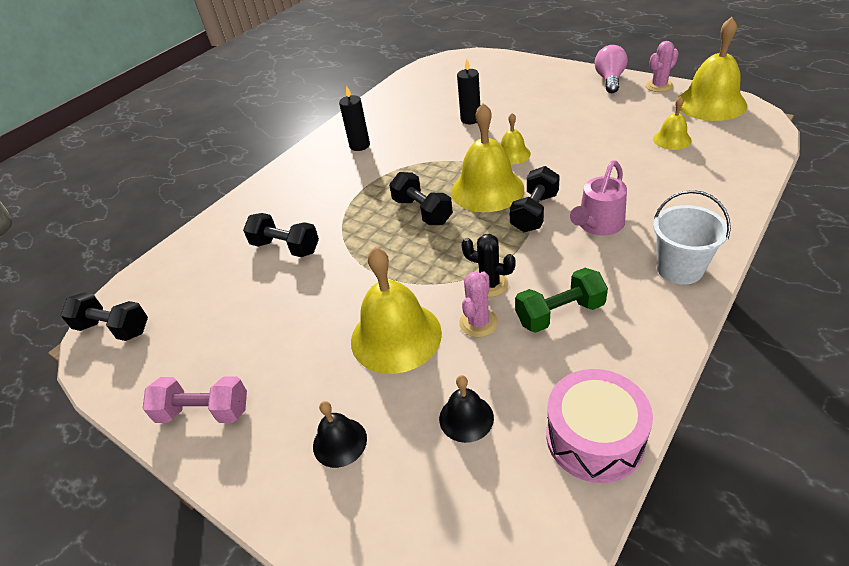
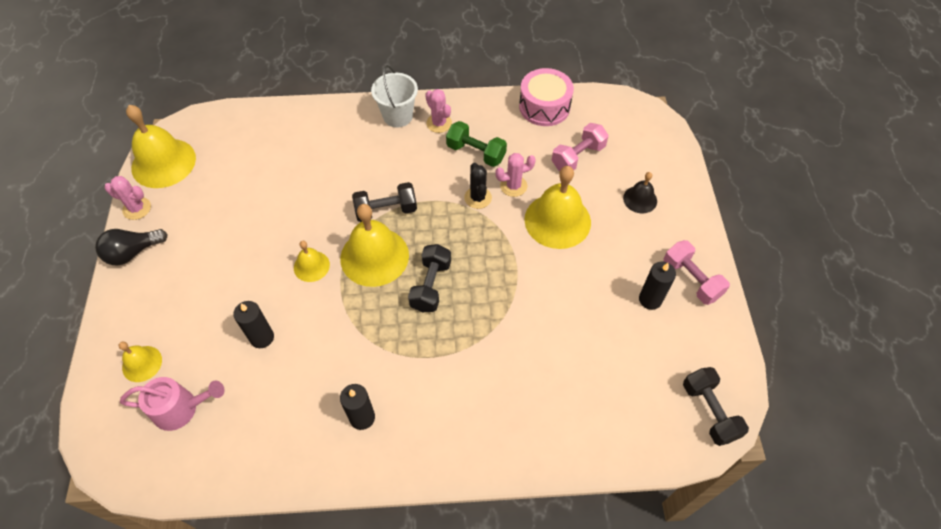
camera: 135 degrees left, 15 degrees up
(233, 357) = (650, 299): none -> black candle
(285, 247) = (541, 358): black dumbbell -> none
(466, 418) = (578, 157): black bell -> pink dumbbell
(598, 225) = (378, 169): pink watering can -> pink watering can (181, 408)
(609, 80) = (132, 252): pink light bulb -> black light bulb
(639, 301) = (439, 123): none -> pink cactus
(672, 139) = (237, 168): yellow bell -> yellow bell (142, 363)

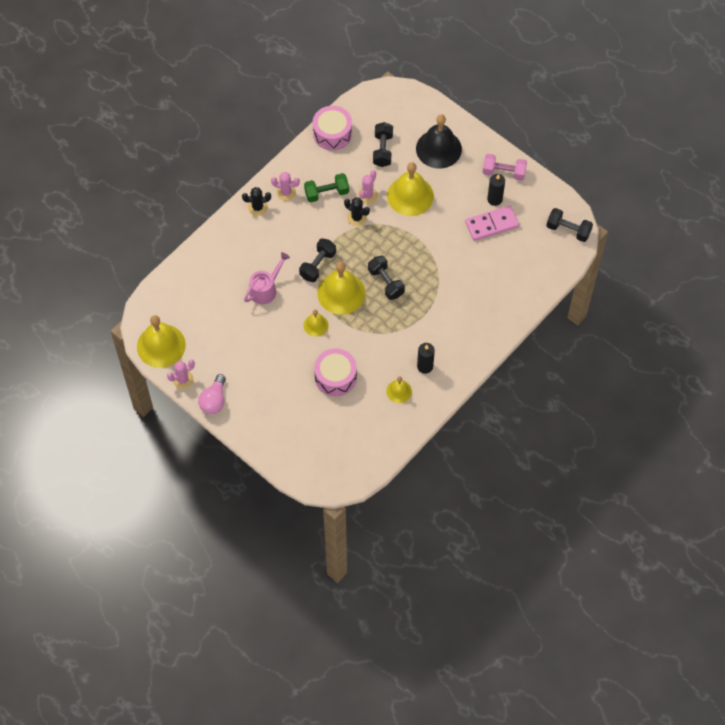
camera: 45 degrees left, 5 degrees up
(132, 252) = (214, 400): black light bulb -> pink light bulb
(142, 363) = (294, 438): yellow bell -> yellow bell (399, 391)
(181, 408) = (339, 437): pink watering can -> pink watering can (266, 289)
(262, 337) = (335, 377): black candle -> pink drum
(398, 116) = (257, 207): white bucket -> black cactus
(578, 157) = (382, 150): pink dumbbell -> black dumbbell
(617, 324) = (492, 224): none -> pink domino
(640, 199) = (438, 149): black bell -> black bell, size x1.93

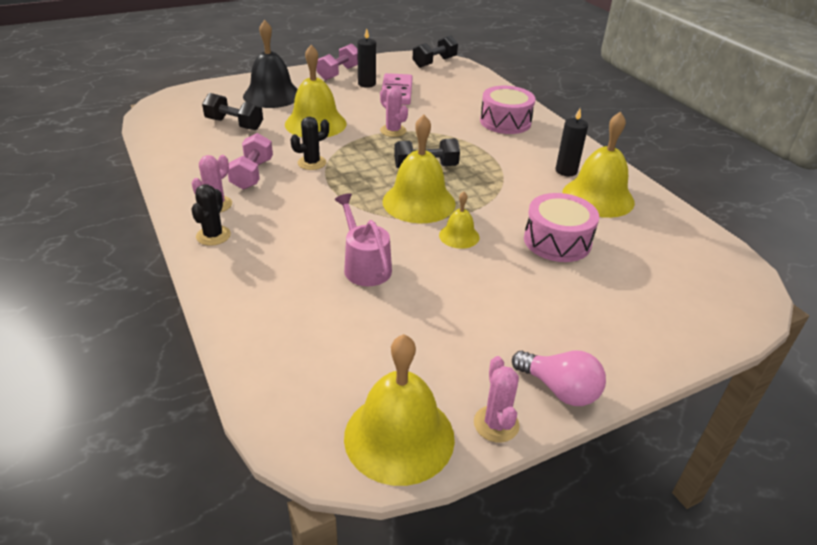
camera: 70 degrees left, 25 degrees down
(318, 265) = (359, 209): black dumbbell -> none
(326, 193) = (252, 174): green dumbbell -> pink dumbbell
(332, 133) = (169, 149): pink drum -> pink drum (505, 122)
(367, 195) = (287, 148): pink cactus -> pink cactus (393, 131)
(399, 391) = (598, 197): yellow bell -> yellow bell, size x1.93

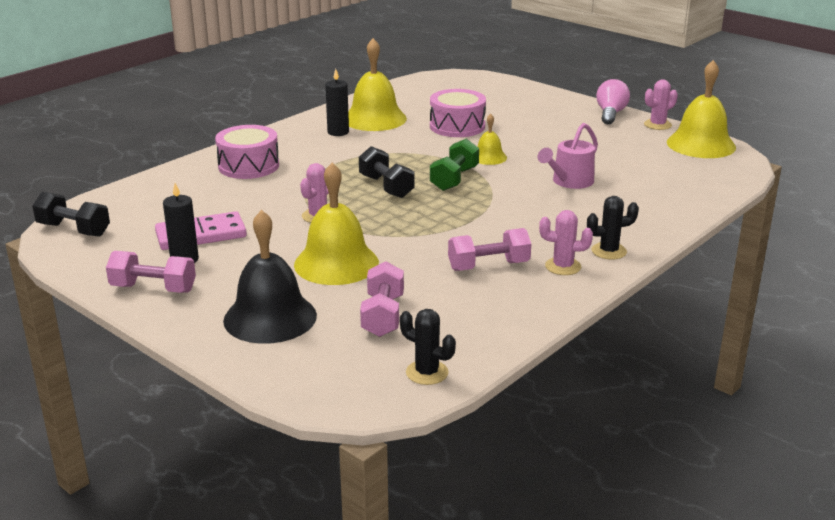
camera: 110 degrees left, 10 degrees down
(234, 124) = (383, 316): black dumbbell -> pink dumbbell
(312, 163) = (433, 241): black cactus -> black cactus (427, 373)
(419, 202) = (454, 179): yellow bell -> green dumbbell

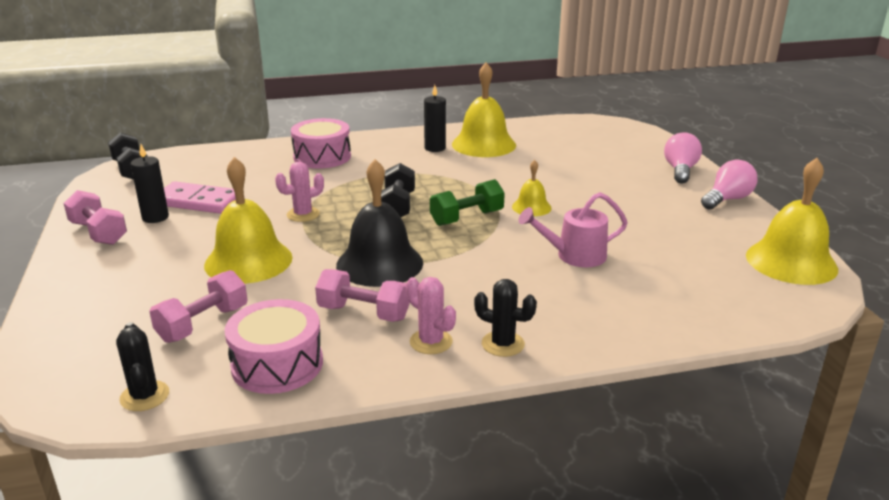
camera: 35 degrees right, 0 degrees up
(270, 317) = (126, 289): black bell -> black bell (379, 263)
(457, 126) = (547, 170): pink drum -> pink drum (277, 364)
(552, 101) = (680, 170): none -> pink light bulb
(657, 125) = (767, 225): pink cactus -> none

